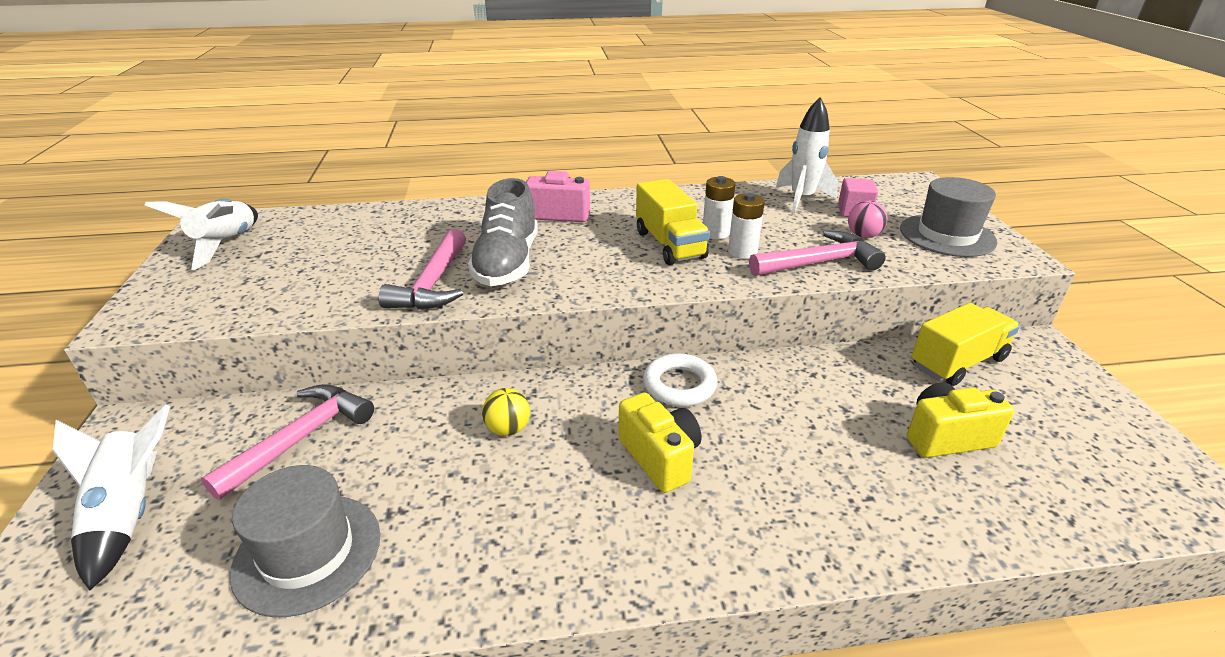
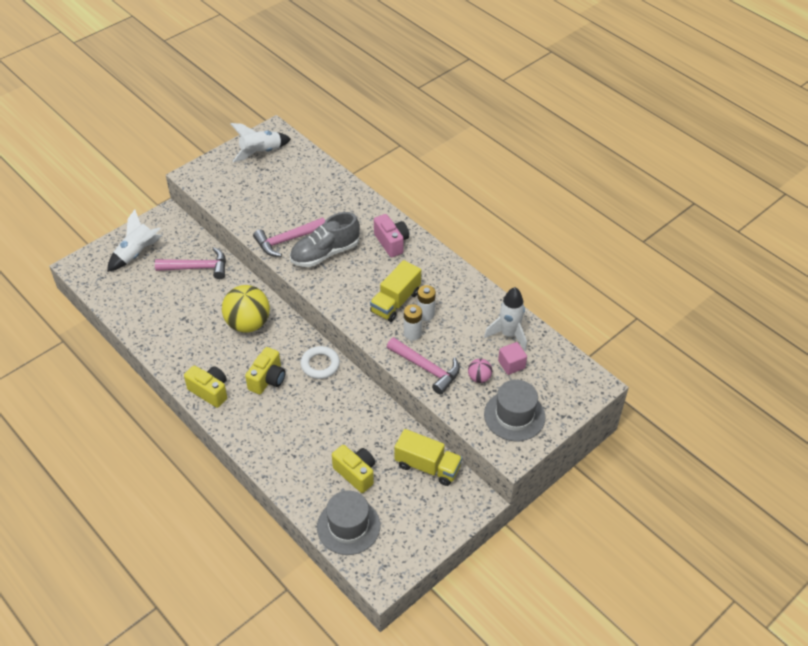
camera: 55 degrees right, 15 degrees up
(307, 552) = (154, 309): grey hat -> grey hat (348, 526)
(508, 429) = (248, 324): yellow ball -> yellow ball, size x2.10
(620, 556) = (210, 391): none -> yellow camera

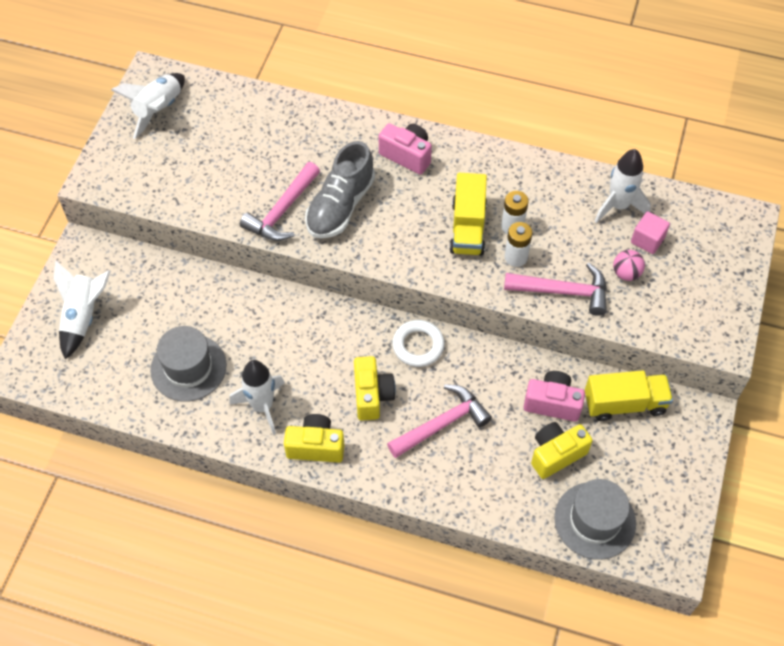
camera: 30 degrees left, 10 degrees up
(197, 268) = (177, 297): pink hammer -> pink hammer (442, 424)
(197, 353) = (262, 406): none -> white rocket
(248, 324) = (295, 338): yellow ball -> none
(356, 473) = (556, 454): yellow camera -> yellow camera turned 45 degrees counterclockwise
(379, 442) = (552, 403): none -> pink camera
(514, 416) = (694, 298): grey hat -> grey hat (188, 367)

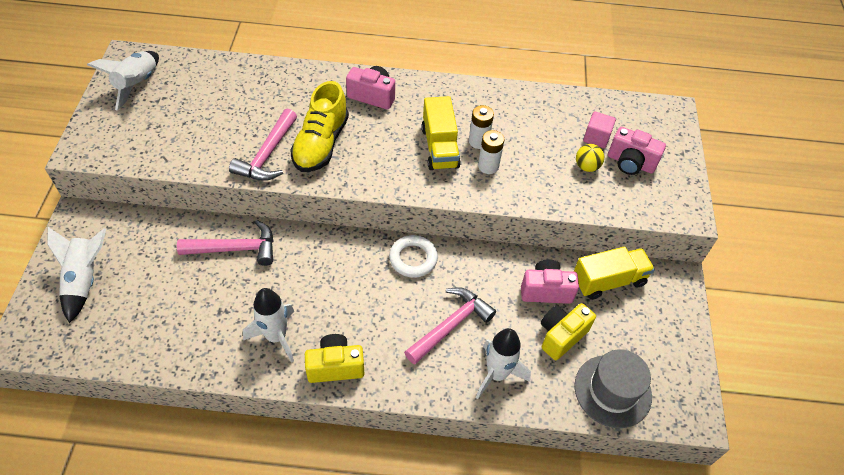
camera: 15 degrees left, 5 degrees down
(188, 367) = (197, 312): grey hat -> none
(340, 206) = (321, 144): grey shoe -> yellow shoe
(372, 395) = (380, 310): yellow camera -> none
(563, 291) = (537, 189): pink hammer -> pink hammer (235, 249)
(618, 206) = (564, 114): white rocket -> white rocket (497, 374)
(626, 273) = (586, 166): pink ball -> yellow ball
(677, 276) = (630, 163): none -> pink camera

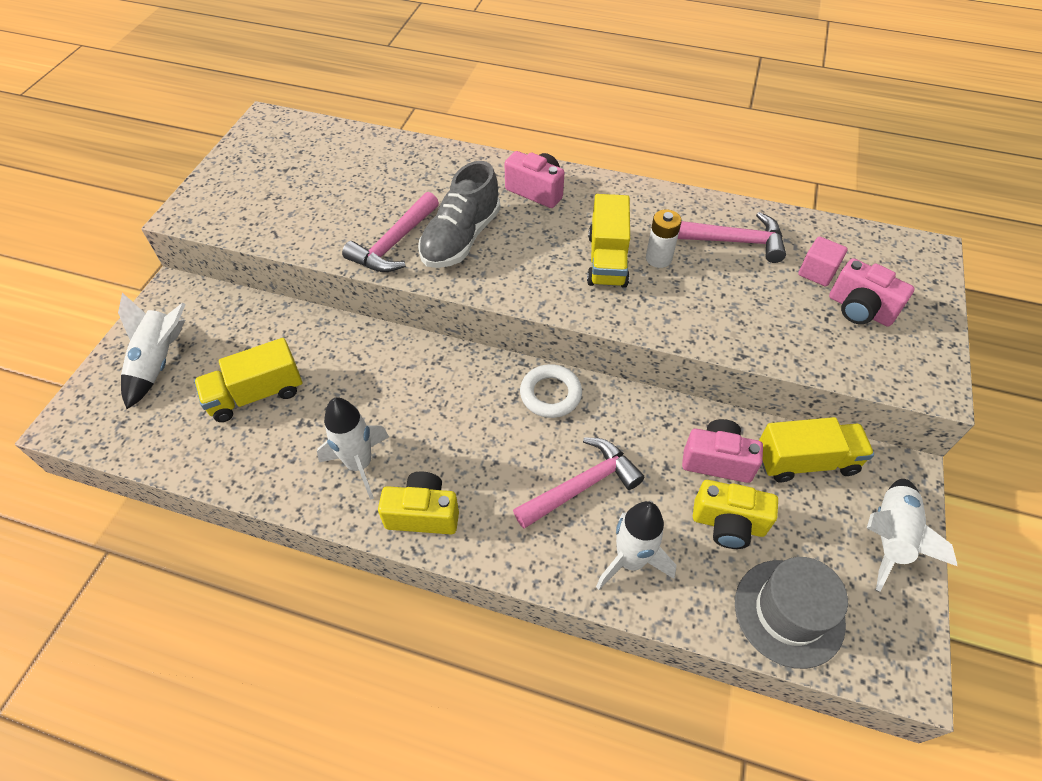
camera: 15 degrees right, 0 degrees up
(137, 84) = (268, 150): white rocket -> white rocket (888, 536)
(176, 294) = (256, 394): none -> yellow truck
(235, 249) = (338, 351): pink hammer -> pink hammer (733, 241)
(321, 144) = (461, 238): yellow shoe -> grey shoe
(488, 166) = (665, 290): white battery -> none
(561, 336) = (728, 524): yellow camera -> yellow camera turned 135 degrees counterclockwise
(586, 166) = (797, 307): yellow ball -> none

